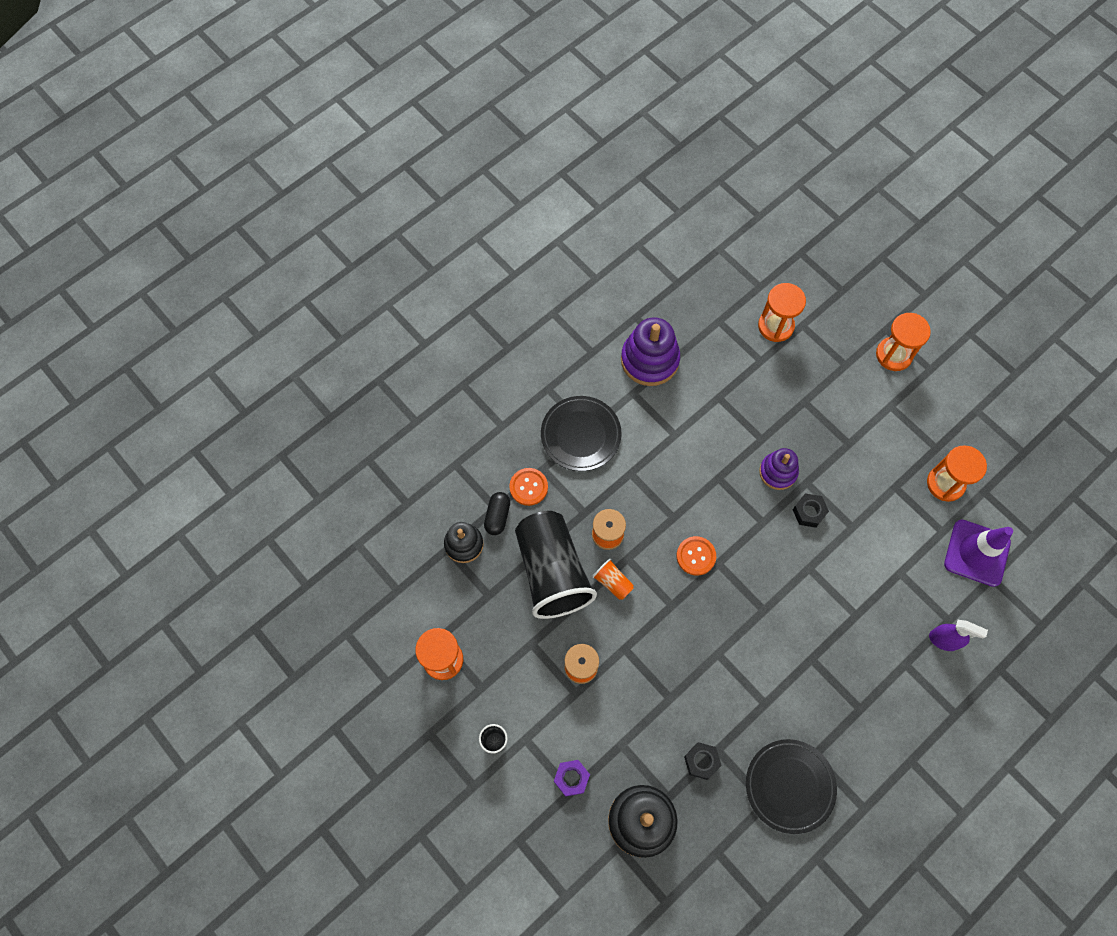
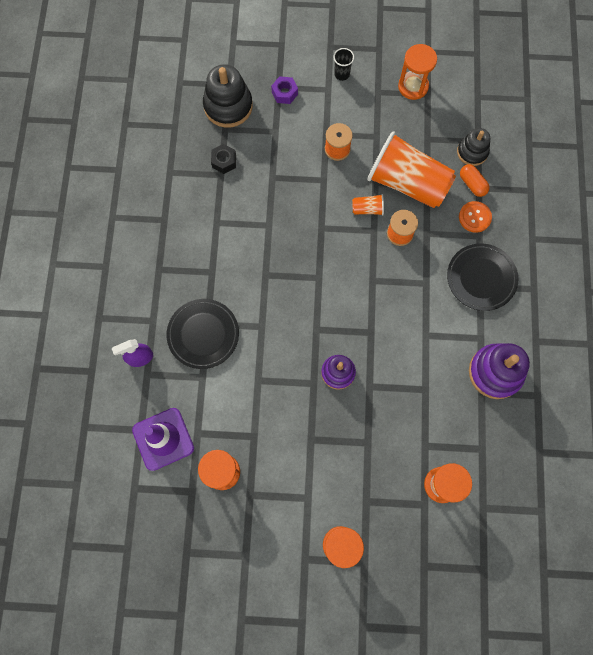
camera: 135 degrees right, 5 degrees up
(497, 516) = (472, 184): black capsule -> orange capsule
(552, 572) = (407, 183): black cup -> orange cup
(696, 556) = (336, 269): orange button -> none
(789, 786) = (164, 192): black plate -> black plate (203, 334)
(809, 512) = (294, 363): black nut -> none

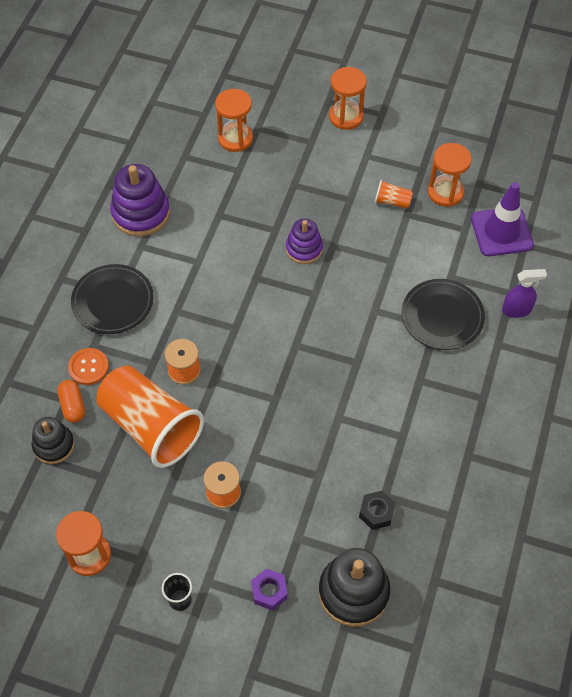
camera: 165 degrees left, 15 degrees down
(367, 209) = (212, 407): orange cup -> orange cup (392, 201)

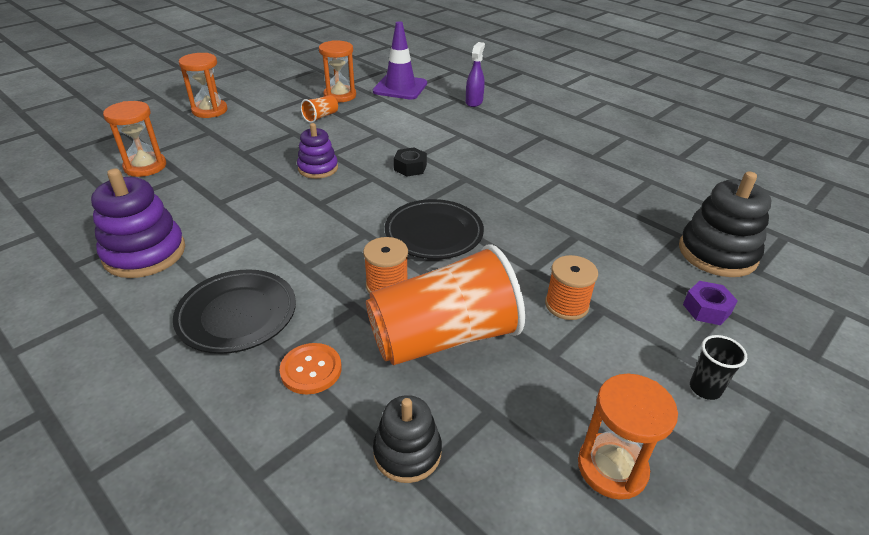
camera: 65 degrees left, 20 degrees down
(73, 406) = (358, 407): orange capsule -> none
(376, 513) = (632, 215): black nut -> black nut (410, 167)
(442, 317) = (454, 129): black plate -> black plate (434, 233)

